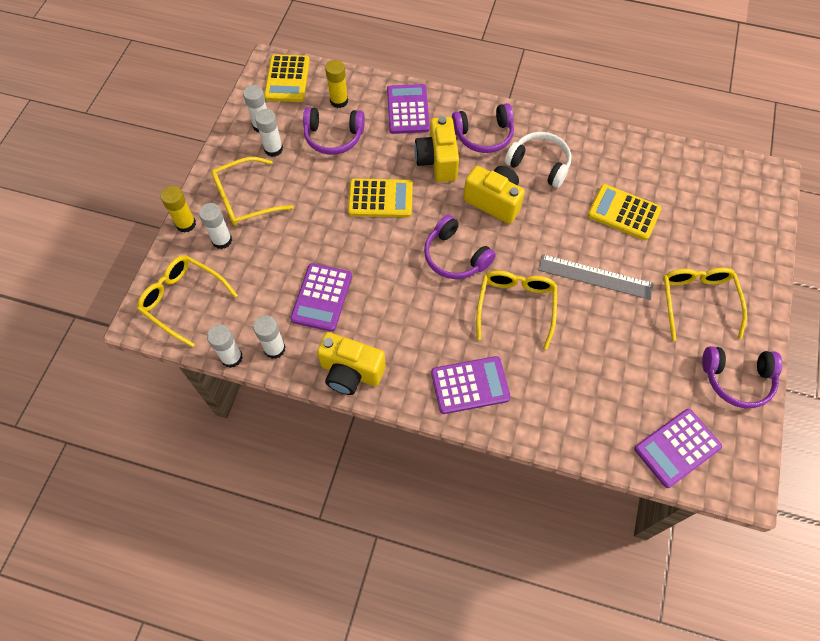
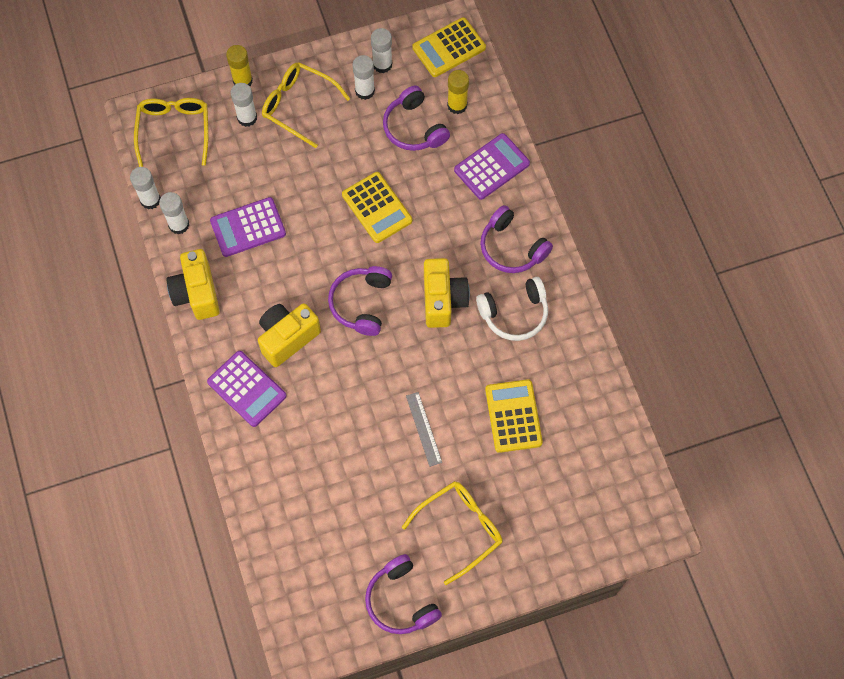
camera: 55 degrees right, 5 degrees up
(437, 161) = (452, 227): yellow camera -> yellow camera (287, 338)
(515, 306) = (346, 381): yellow glasses -> none
(539, 164) = (514, 314): white headphones -> white headphones turned 75 degrees clockwise
(595, 277) = (423, 429): grey ruler -> grey ruler, size x0.65
(677, 448) = (299, 582): purple calculator -> none

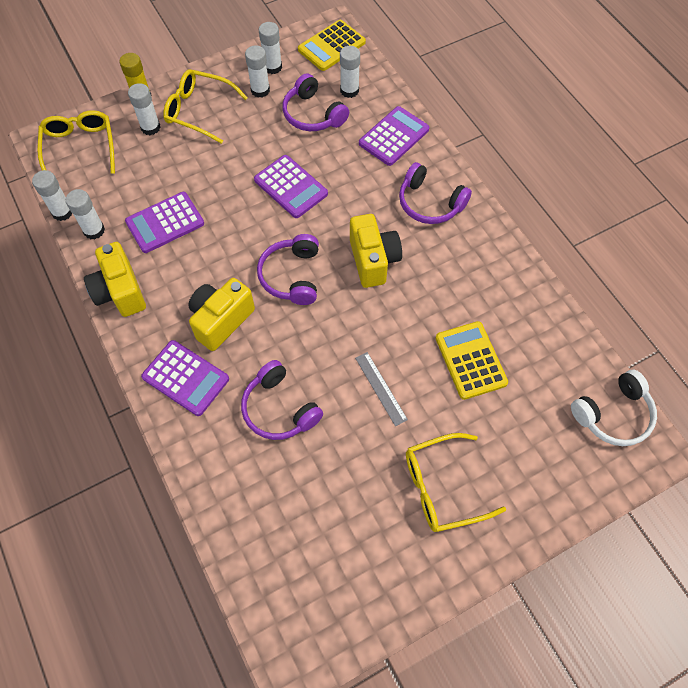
camera: 10 degrees left, 5 degrees down
(377, 208) = (291, 187): yellow calculator -> purple calculator
(400, 600) = (395, 580): purple headphones -> purple headphones (279, 409)
(457, 105) = (349, 90): yellow glue stick -> white glue stick
(460, 529) = (442, 487): yellow glasses -> yellow glasses turned 150 degrees counterclockwise
(514, 314) = (447, 262): white headphones -> white headphones (613, 415)

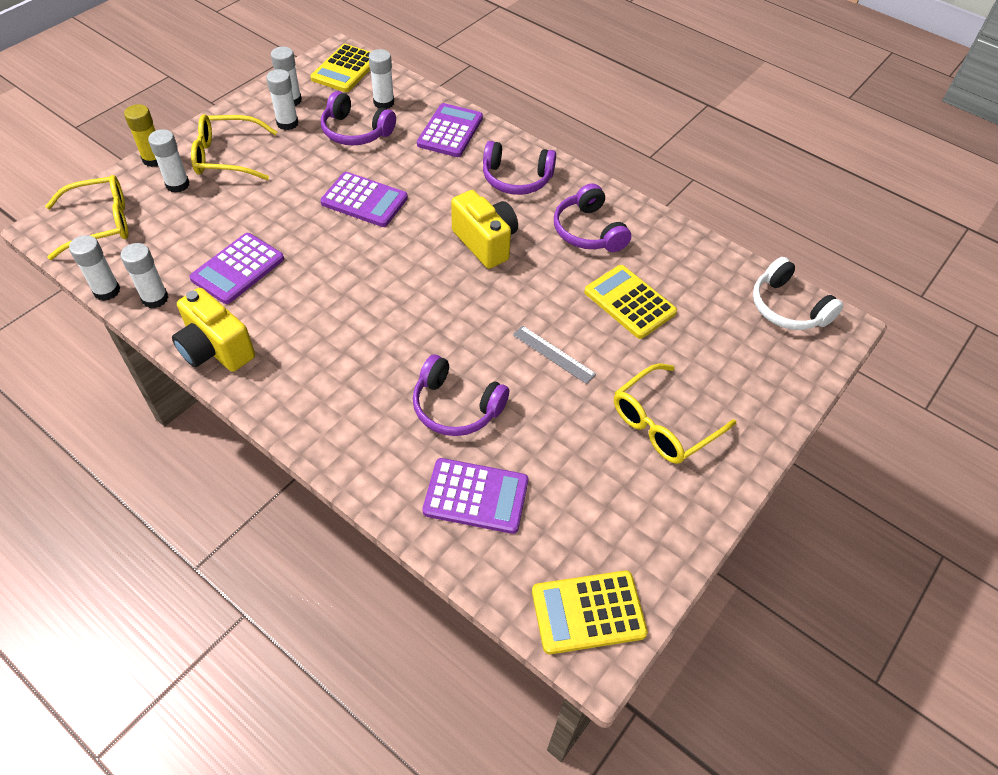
camera: 25 degrees left, 10 degrees down
(80, 148) = (100, 224): yellow glasses -> yellow glasses turned 105 degrees clockwise
(185, 378) = (335, 410): purple calculator -> purple calculator (476, 496)
(221, 320) = (349, 343): yellow camera -> none
(291, 276) = (406, 280): purple headphones -> purple headphones (588, 231)
(300, 628) = (588, 612): none -> yellow calculator
(613, 415) = (787, 308): white headphones -> white headphones turned 105 degrees clockwise

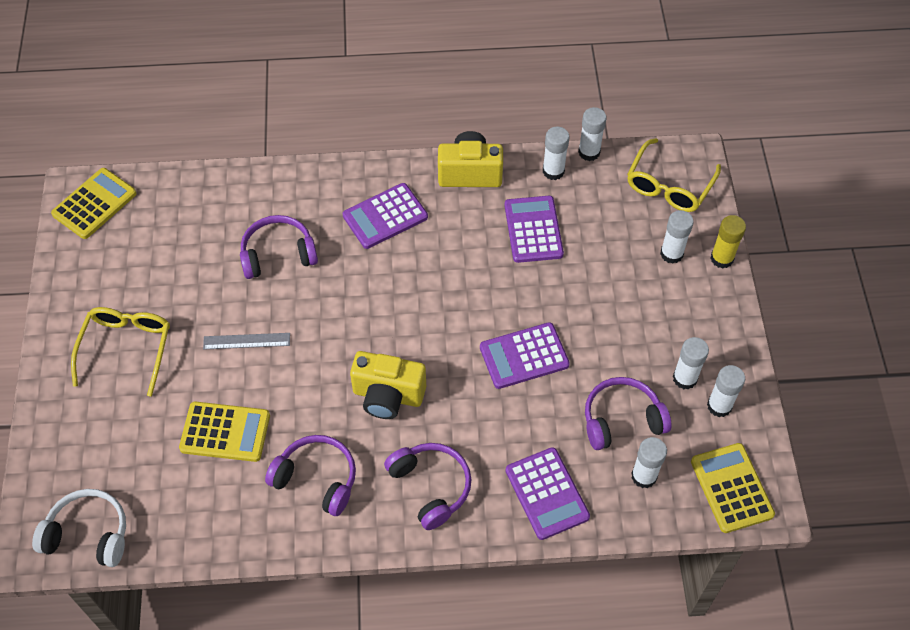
camera: 140 degrees right, 5 degrees up
(227, 157) = (677, 306): yellow glasses -> none
(476, 496) = (213, 214): purple calculator -> purple calculator (385, 216)
(516, 179) = (431, 486): purple headphones -> purple headphones turned 90 degrees clockwise

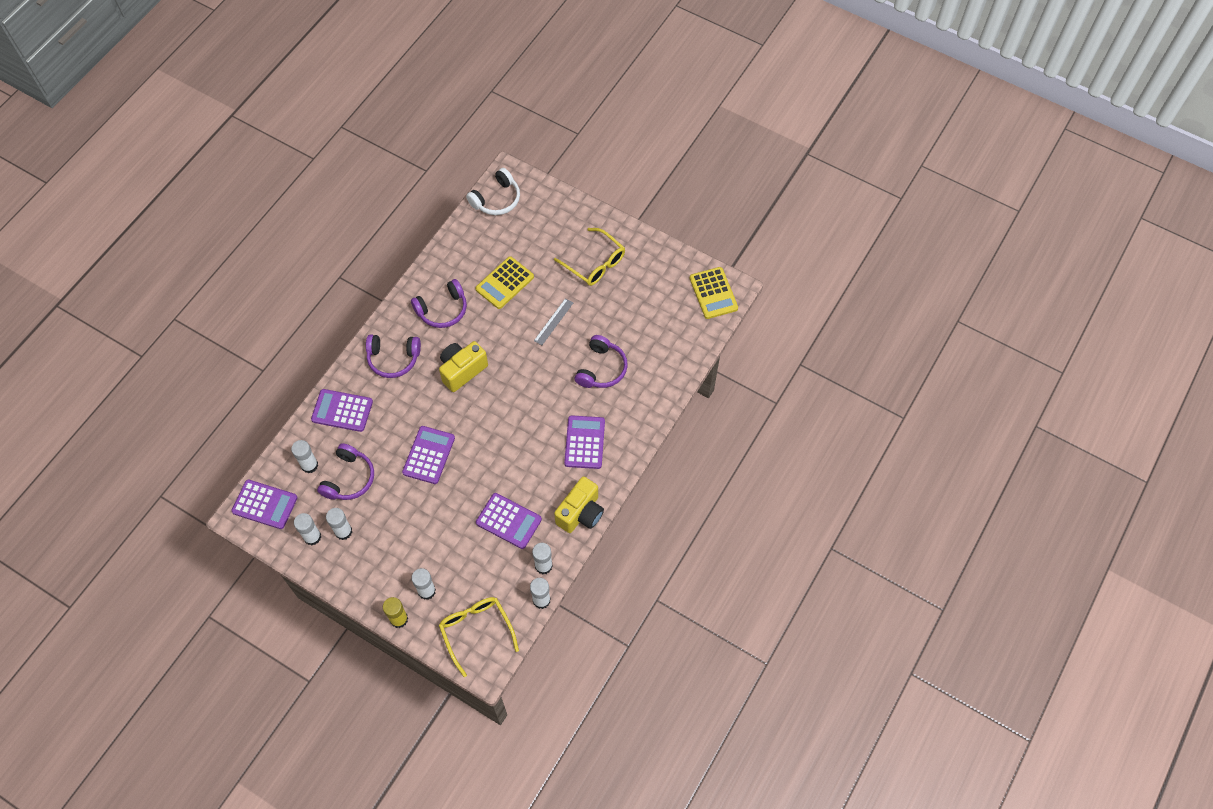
camera: 125 degrees right, 5 degrees up
(731, 488) = (265, 504): yellow calculator -> purple calculator

